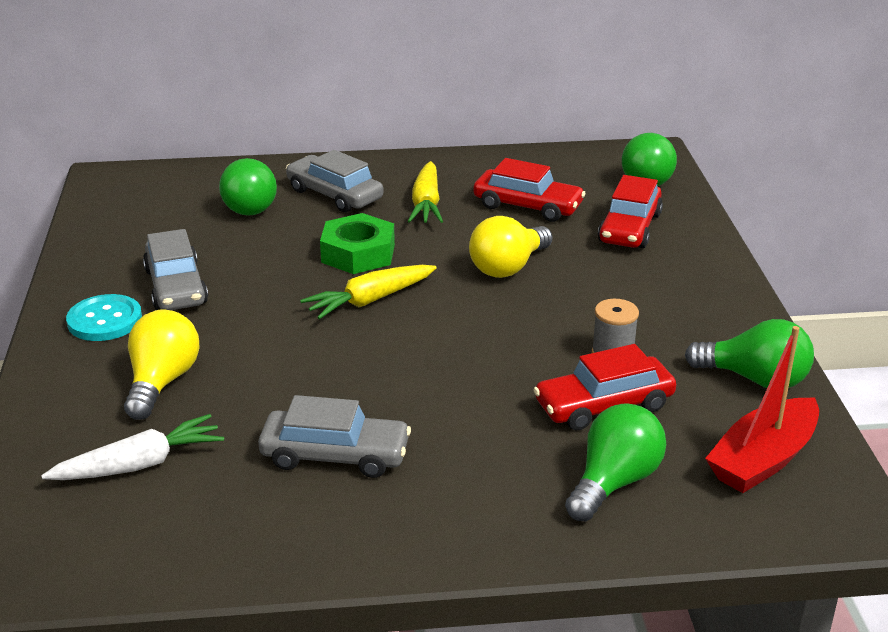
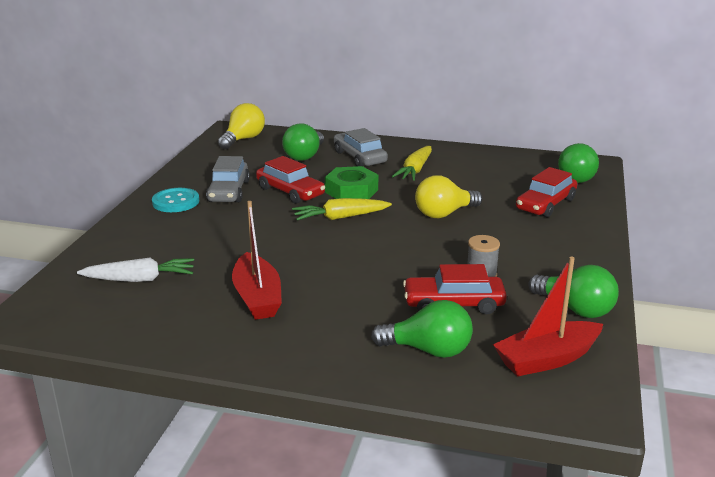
camera: 20 degrees right, 5 degrees down
(162, 382) = (184, 239): yellow light bulb -> yellow light bulb (243, 139)
(335, 455) = (257, 297): grey car -> red boat
(527, 206) = (482, 181): red car -> red car (290, 191)
(614, 482) = (428, 350): green light bulb -> green light bulb turned 45 degrees clockwise

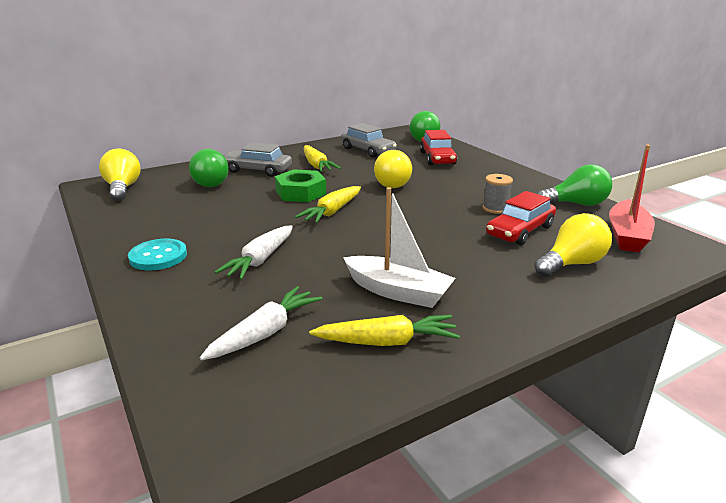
camera: 45 degrees left, 0 degrees up
(186, 322) = (386, 342): none -> yellow carrot
(223, 232) = (260, 260): none -> white carrot
(229, 191) = (195, 229): grey car -> grey car (368, 150)
(257, 297) = (398, 292): red boat -> white boat
(290, 191) = (253, 210): red car -> none
(428, 350) = (571, 264): green light bulb -> yellow light bulb

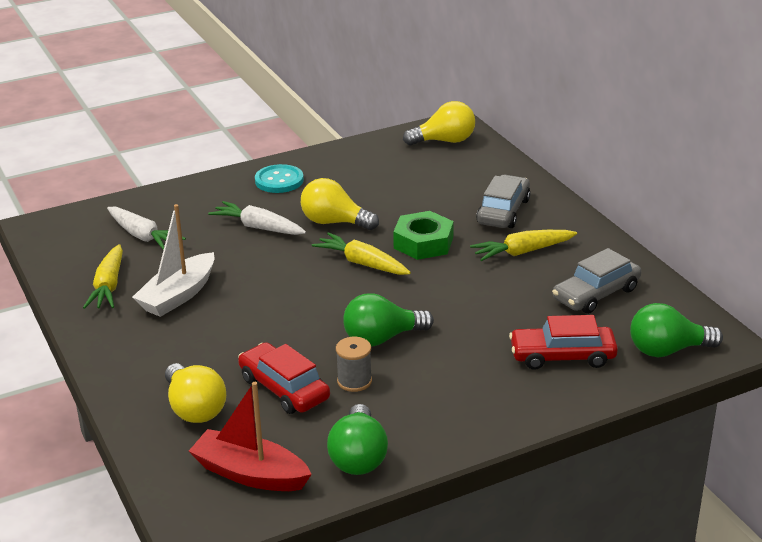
camera: 95 degrees right, 5 degrees up
(209, 183) = (459, 185): green light bulb -> green light bulb (382, 338)
(394, 183) = (450, 310): yellow light bulb -> yellow light bulb (334, 222)

